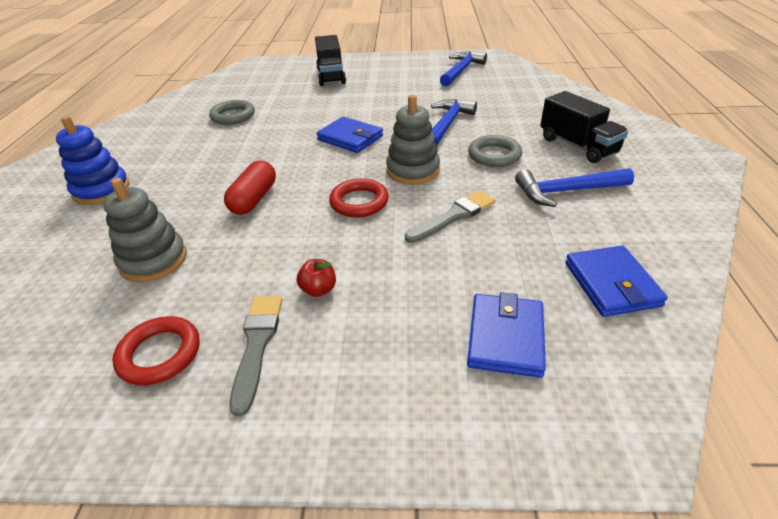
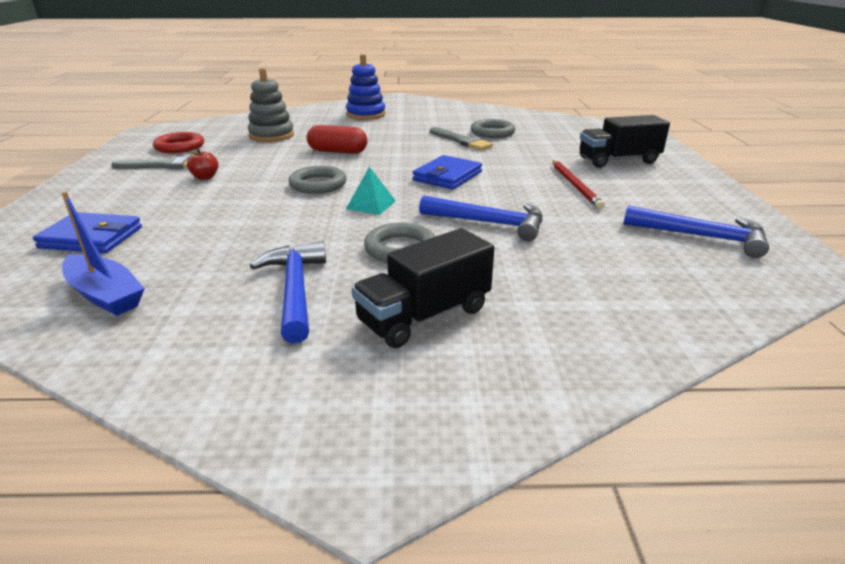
camera: 85 degrees right, 10 degrees down
(359, 202) = (318, 184): red ring -> grey ring
(380, 93) = (575, 186): none -> red pencil
(413, 170) = (371, 205): grey stacking toy -> turquoise pyramid
(453, 216) = (274, 222): grey brush -> grey brush (461, 141)
(611, 284) = (105, 295): blue wallet -> blue boat

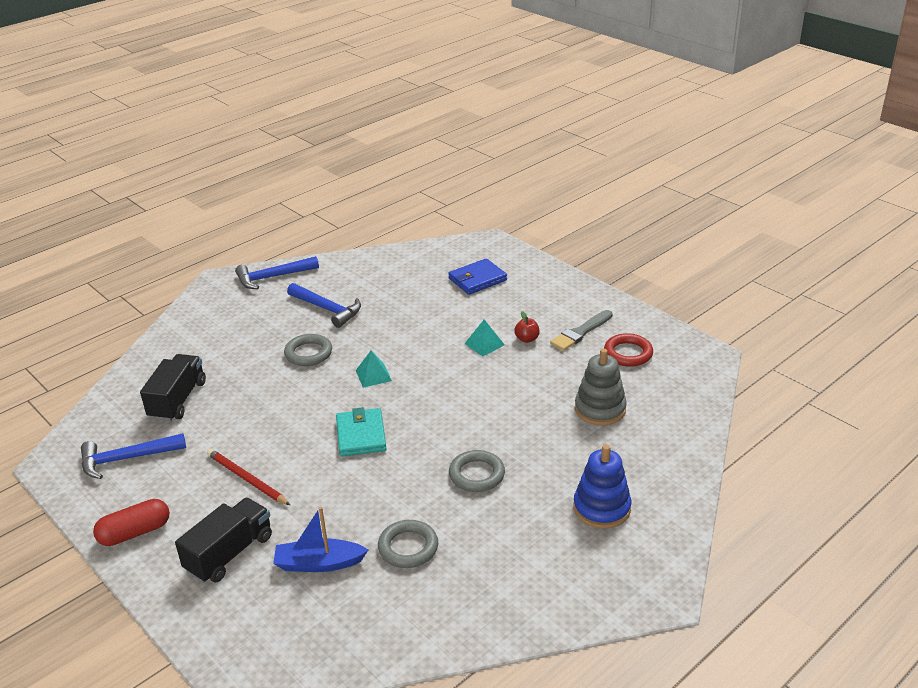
camera: 140 degrees right, 5 degrees up
(105, 295) = (403, 269): blue boat -> blue boat (319, 563)
(240, 187) = (484, 344): none -> turquoise pyramid
(318, 184) = (440, 374): grey ring -> grey ring (476, 474)
(337, 151) = (498, 419): red capsule -> red capsule (135, 532)
(424, 316) = (253, 327): black truck -> black truck (178, 400)
(447, 176) = (361, 435): blue wallet -> turquoise wallet
(461, 141) = (418, 505): grey brush -> none
(489, 223) = (277, 399): blue hammer -> blue hammer (273, 277)

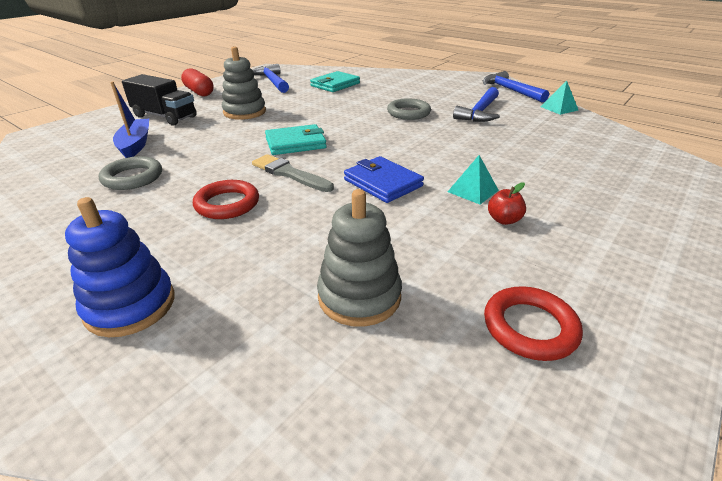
camera: 80 degrees right, 0 degrees up
(178, 400) = (335, 85): black truck -> turquoise wallet
(246, 479) = (244, 112): red pencil -> grey stacking toy
(373, 375) = (386, 139): turquoise pyramid -> turquoise pyramid (559, 108)
(476, 474) = (227, 204): grey ring -> red ring
(477, 279) = (609, 176): blue wallet -> blue wallet (383, 183)
(580, 332) = (554, 267): grey brush -> grey brush (289, 173)

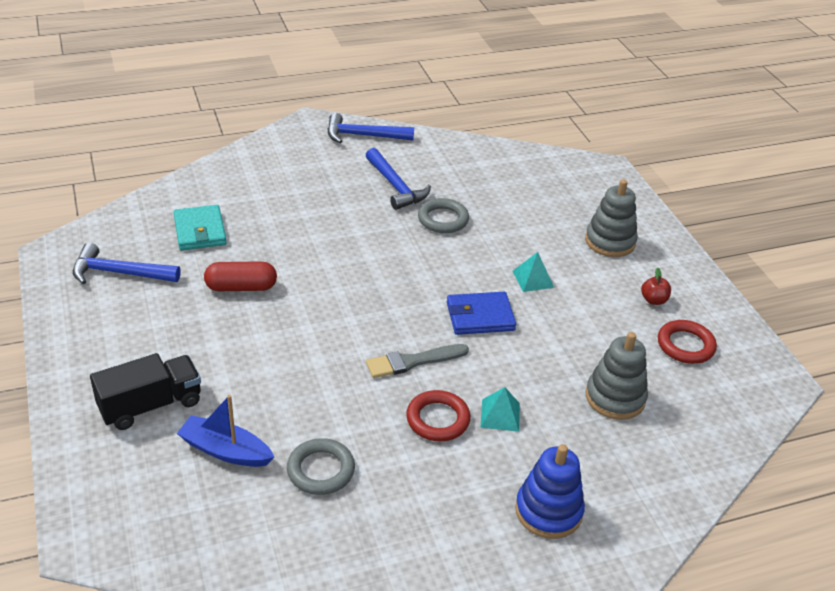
camera: 60 degrees left, 5 degrees up
(199, 92) = (81, 349): red capsule -> red capsule (241, 287)
(244, 112) = (212, 335): grey stacking toy -> grey stacking toy (610, 241)
(295, 143) = (347, 331): turquoise wallet -> none
(408, 113) = (349, 226): grey ring -> grey ring (443, 219)
(503, 220) = (582, 289): red apple -> red apple (653, 300)
(559, 108) = (435, 141): turquoise pyramid -> turquoise pyramid (500, 415)

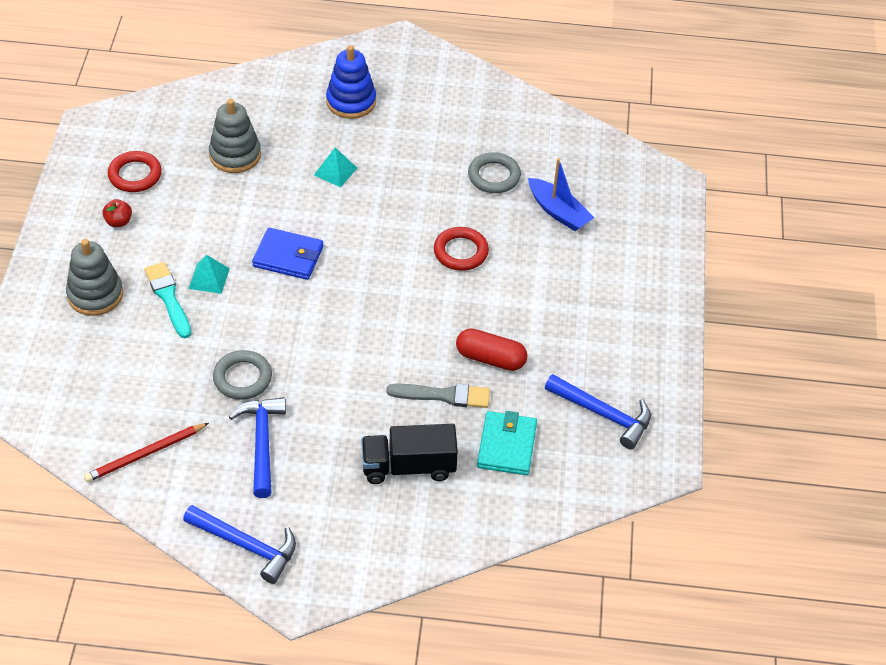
camera: 155 degrees left, 10 degrees up
(150, 405) = (606, 266): black truck -> black truck (408, 466)
(413, 361) = (375, 235): grey brush -> grey brush (444, 395)
(438, 419) = (386, 183): red ring -> red ring (461, 252)
(472, 161) = (145, 454): none -> red pencil
(551, 255) = (168, 297): none -> turquoise brush

